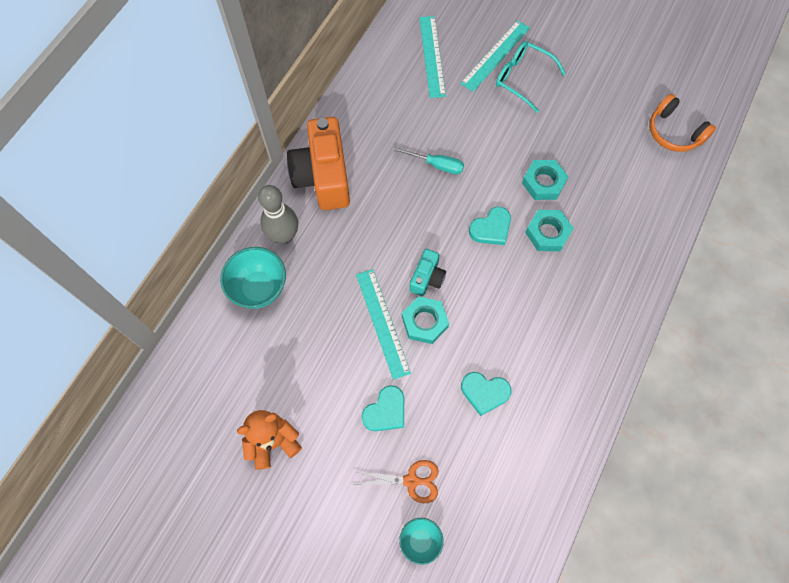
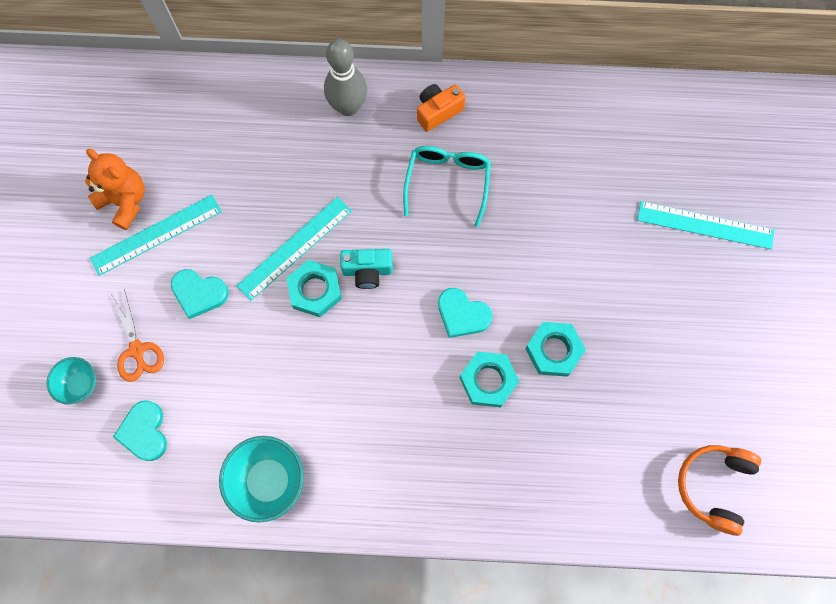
camera: 65 degrees right, 5 degrees up
(259, 288) = (278, 112): turquoise bowl -> turquoise bowl (269, 481)
(323, 176) = (438, 111): orange camera -> orange camera, size x0.50
(432, 56) = (661, 154): turquoise ruler -> turquoise ruler (156, 234)
(437, 165) = (514, 222): turquoise screwdriver -> none
(484, 392) = (261, 386): turquoise heart -> turquoise heart (144, 432)
(522, 78) = (689, 270): turquoise glasses -> turquoise glasses (447, 182)

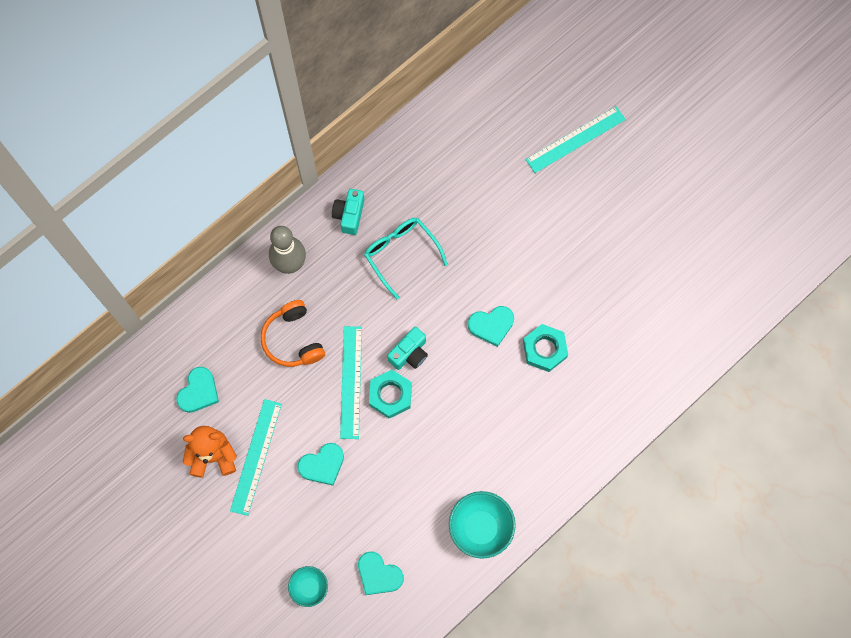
camera: 45 degrees left, 0 degrees up
(137, 350) = (321, 534): orange scissors -> none
(169, 140) = (199, 392): none -> turquoise heart
(438, 111) = (349, 215): orange camera -> turquoise camera
(554, 350) = (563, 296): turquoise nut -> none
(714, 486) = (722, 288): orange headphones -> orange headphones (293, 339)

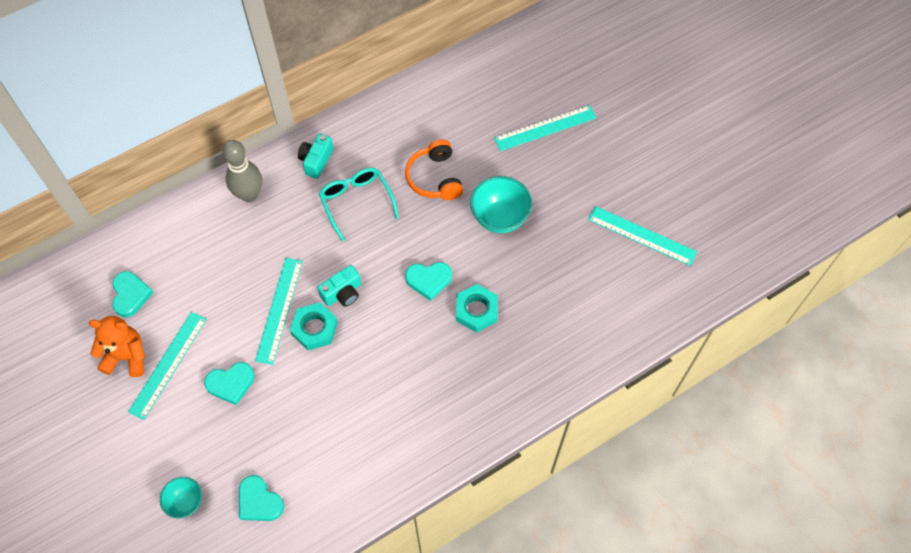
camera: 10 degrees right, 10 degrees down
(199, 392) = (130, 295): turquoise heart -> turquoise heart turned 45 degrees counterclockwise
(293, 339) = (234, 262): orange headphones -> orange headphones (435, 178)
(480, 528) = (374, 473): turquoise bowl -> turquoise bowl (499, 218)
(692, 242) = (642, 235): none -> turquoise ruler

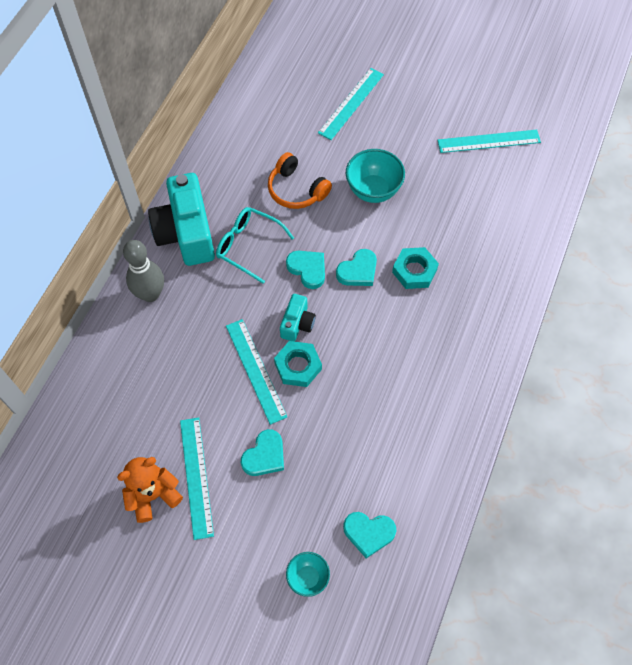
camera: 35 degrees left, 0 degrees up
(130, 295) = (112, 441): turquoise heart -> turquoise heart (307, 269)
(316, 161) = (186, 233): turquoise camera -> turquoise camera, size x2.02

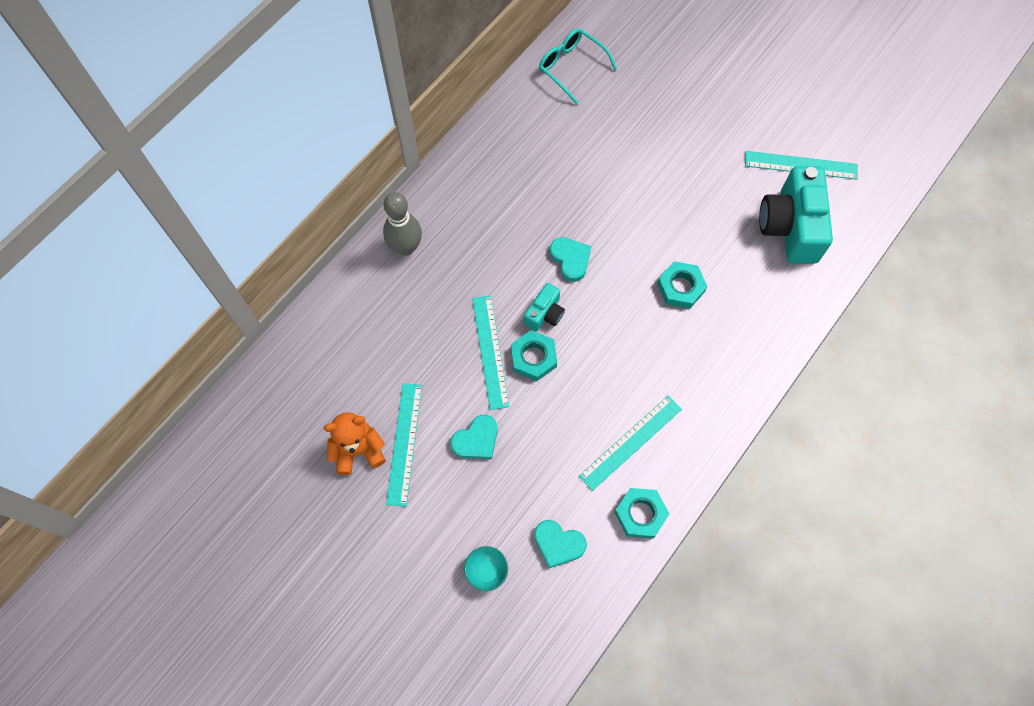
camera: 15 degrees right, 5 degrees up
(186, 233) = (457, 192): turquoise camera -> turquoise camera (790, 227)
(248, 246) = (516, 220): turquoise glasses -> turquoise glasses (571, 67)
(296, 190) = (582, 172): orange headphones -> none
(351, 103) = (665, 90): turquoise ruler -> turquoise ruler (631, 442)
(358, 271) = (622, 273): turquoise heart -> none
(373, 190) = (661, 191): turquoise bowl -> none
(437, 485) = (640, 514): none -> turquoise nut

